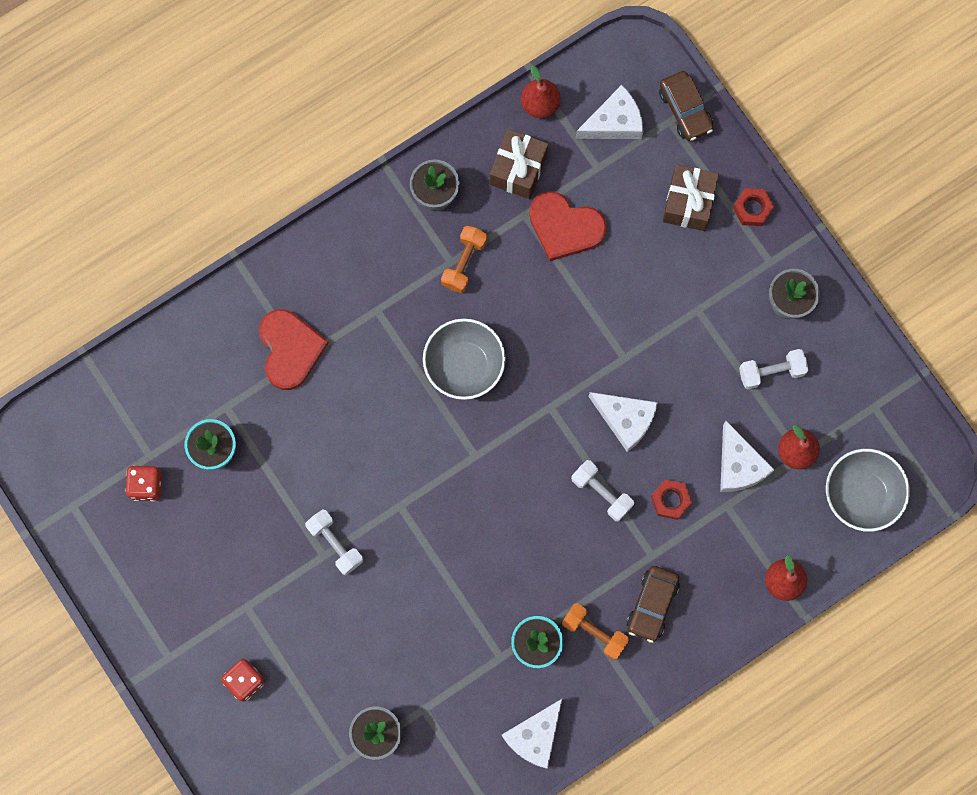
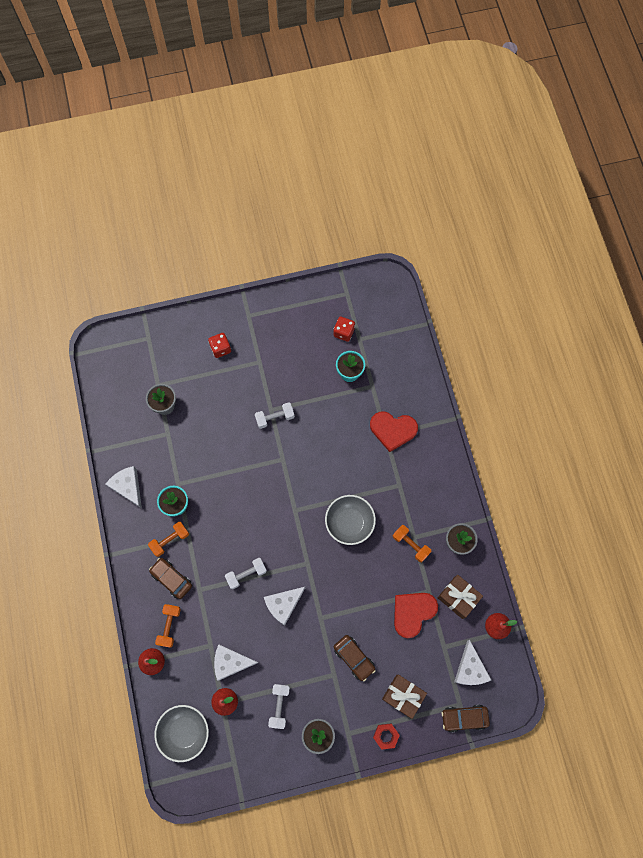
camera: 110 degrees right, 5 degrees down
(662, 289) = (354, 658): none -> brown car
(670, 500) = (226, 613): red nut -> none
(723, 579) = (169, 626): none -> orange dumbbell

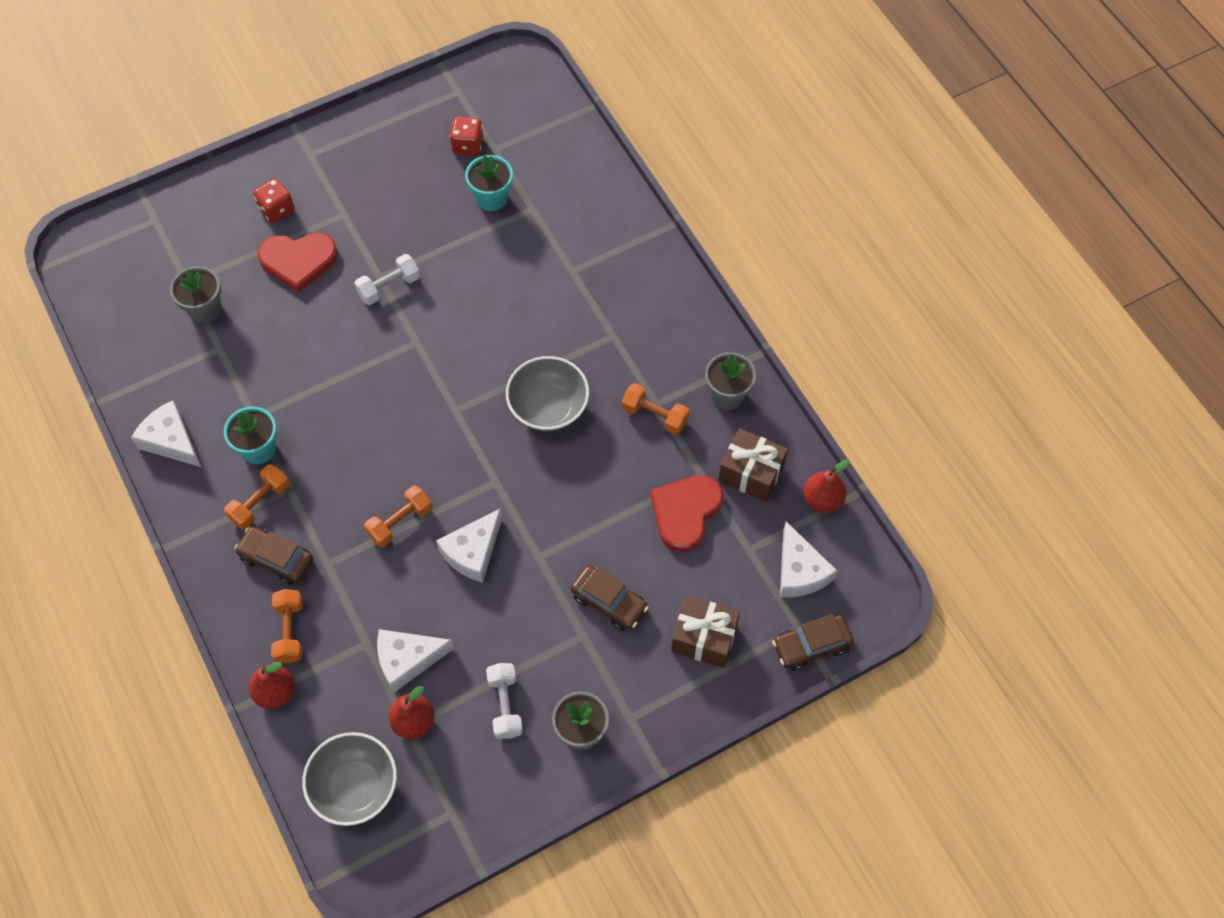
camera: 15 degrees left, 10 degrees down
(246, 574) = (400, 522): white dumbbell -> orange dumbbell
(385, 736) = (693, 705): red nut -> none
(393, 430) = (581, 262): red heart -> red heart (298, 261)

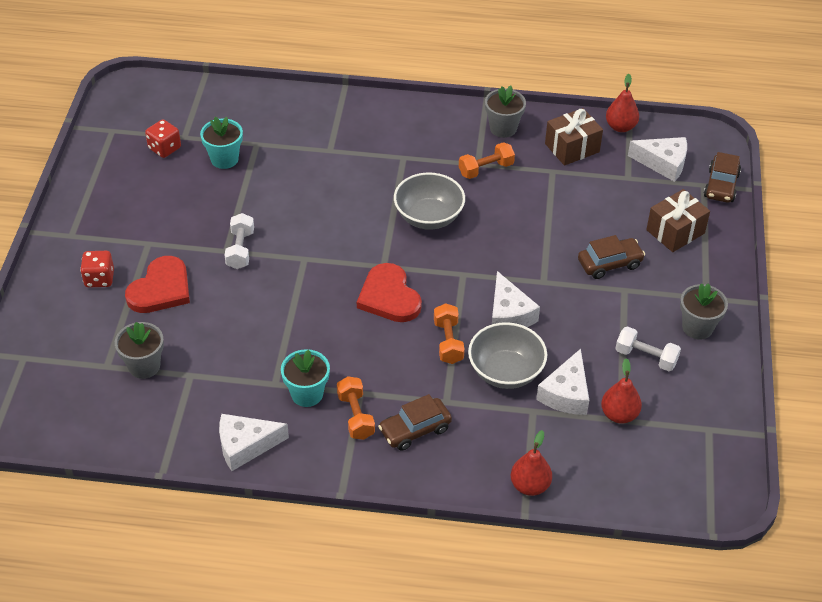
camera: 55 degrees left, 15 degrees down
(290, 631) = (484, 451): orange dumbbell -> none
(355, 787) = (646, 475): grey bowl -> grey bowl (505, 372)
(685, 512) = (573, 192): red heart -> red heart (389, 296)

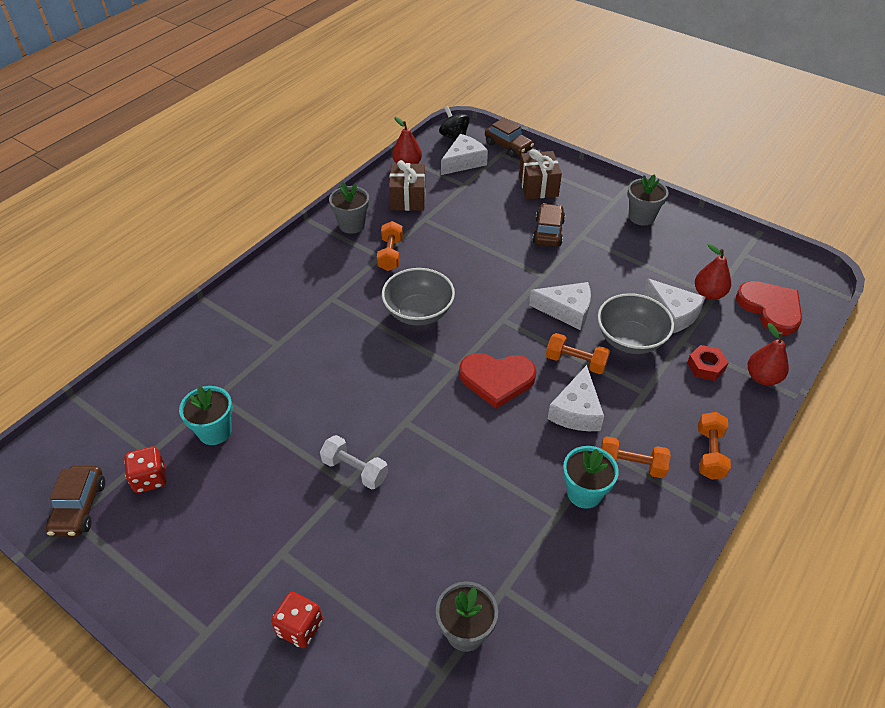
camera: 60 degrees left, 0 degrees up
(161, 289) = (360, 567): red heart -> red heart (770, 308)
(245, 445) = (628, 575): white cheese -> white cheese (576, 410)
(405, 467) = (709, 453): none -> orange dumbbell
(415, 430) = (668, 428): brown car -> brown car (79, 507)
(512, 438) = (705, 366): none -> red nut
(646, 357) = (657, 255): white dumbbell -> none
(697, 141) = (454, 137): none -> black spinning top

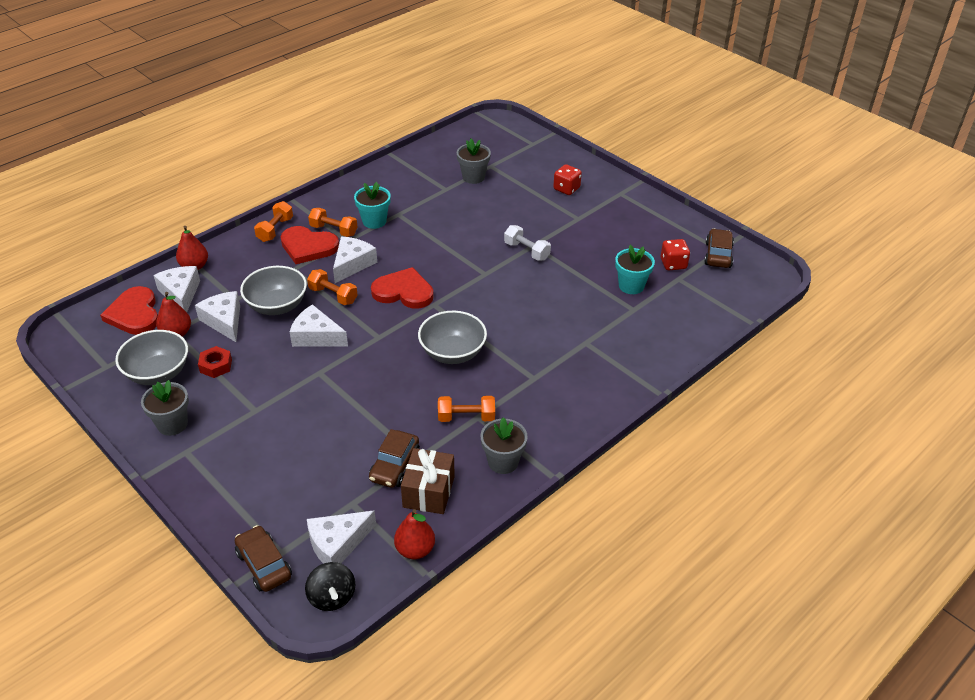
camera: 170 degrees left, 5 degrees down
(390, 254) = (466, 417): orange dumbbell -> orange dumbbell turned 75 degrees clockwise
(538, 186) = (262, 486): brown gift -> none
(548, 232) = (286, 420): brown car -> brown car (395, 466)
(647, 430) = (308, 247): none -> red heart
(691, 255) = (158, 373): none -> grey bowl
(705, 366) = (231, 279): red nut -> red nut (216, 366)
(745, 339) = (181, 294): none -> white cheese

